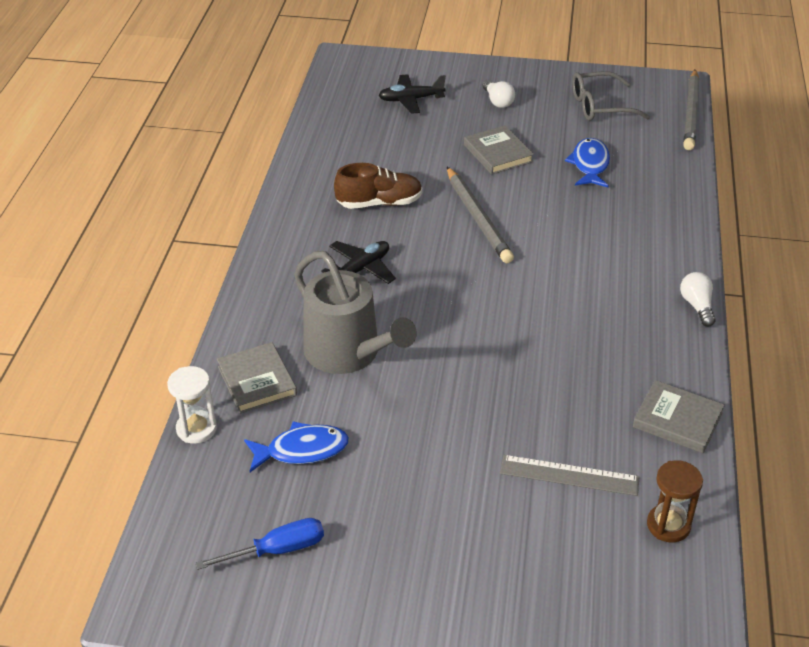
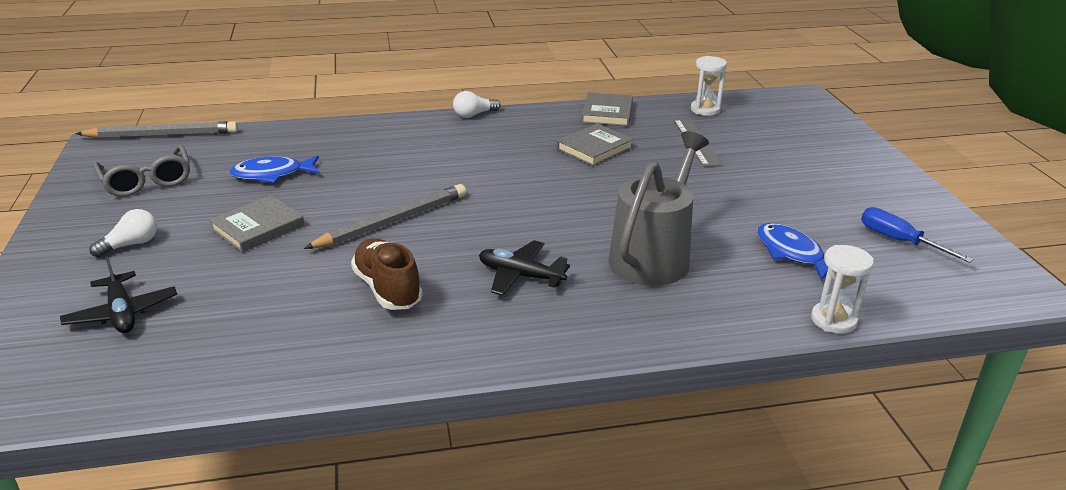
camera: 110 degrees left, 10 degrees down
(257, 381) = (737, 300): grey book -> grey book (594, 148)
(668, 525) = (705, 110): brown hourglass -> white hourglass

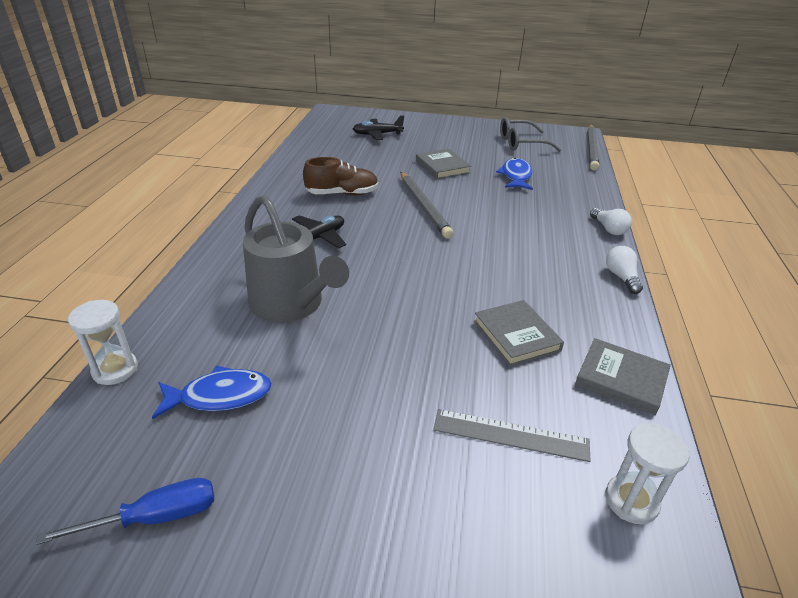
camera: 110 degrees right, 5 degrees up
(131, 245) = (443, 138): white light bulb -> white light bulb (608, 229)

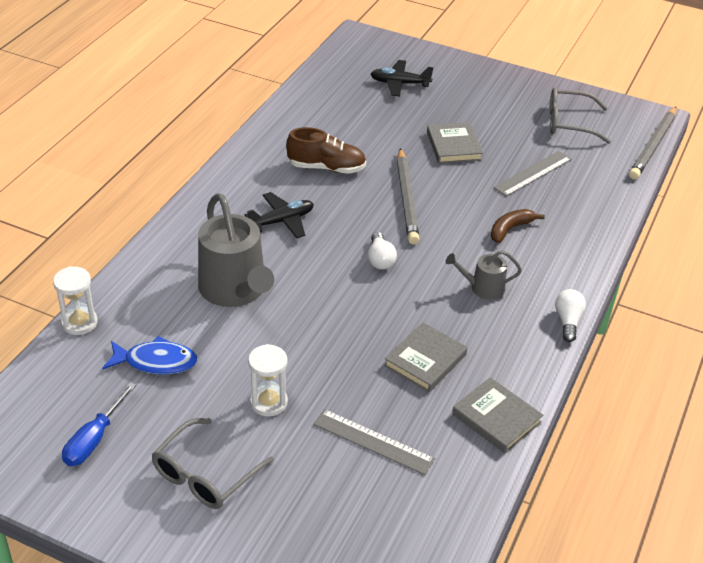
camera: 15 degrees right, 5 degrees up
(155, 517) = (94, 439): blue screwdriver -> blue screwdriver turned 120 degrees clockwise
(324, 531) = (205, 474): none -> grey glasses
(516, 176) = (533, 173): blue fish -> grey ruler
(516, 336) = (425, 360): grey book -> grey book turned 45 degrees clockwise
(524, 216) = (510, 229): none -> brown banana
(530, 263) = (483, 288): none -> grey watering can
(608, 229) = (594, 262): white light bulb -> white light bulb (380, 259)
(631, 501) = (440, 508): white hourglass -> white hourglass (268, 402)

